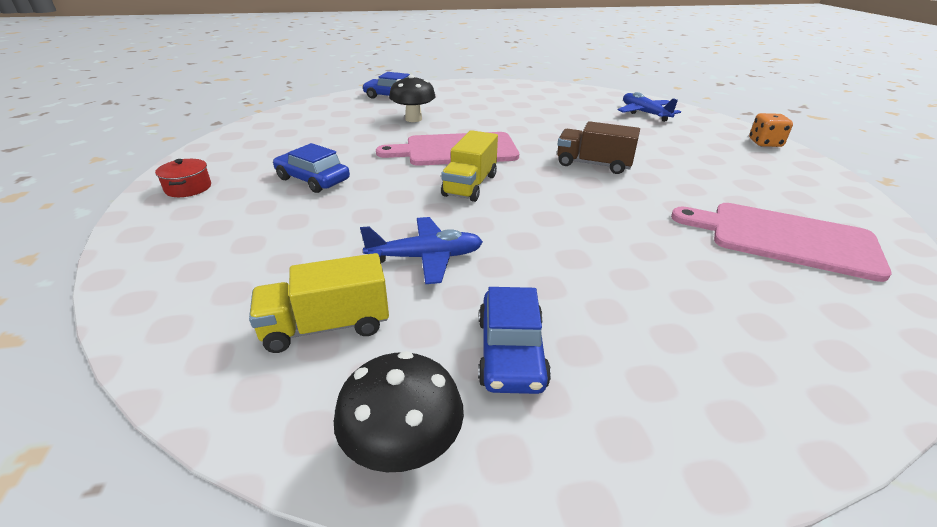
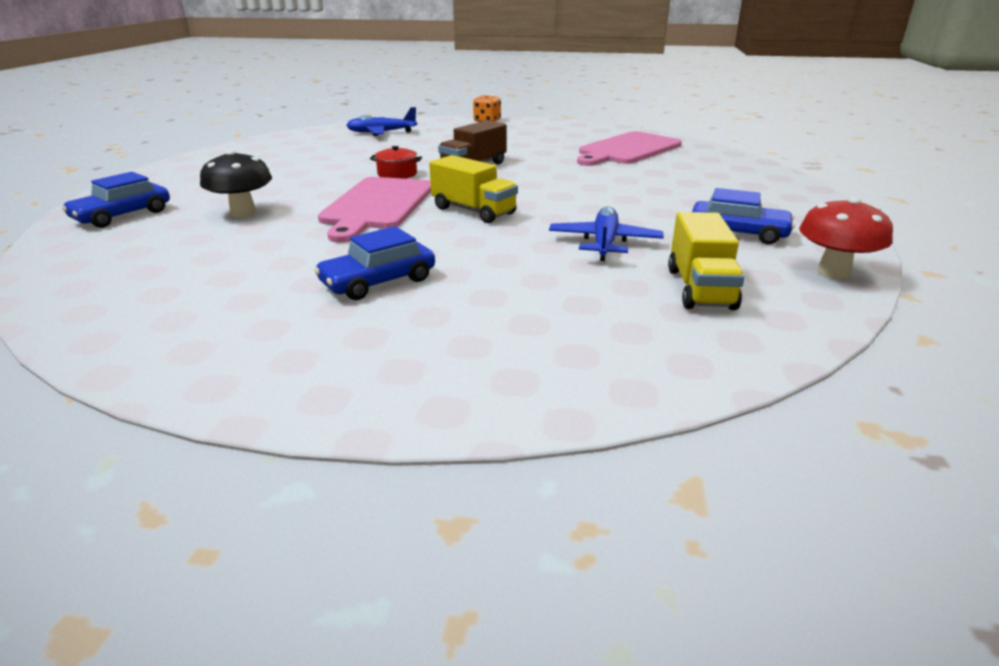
camera: 70 degrees left, 5 degrees down
(188, 188) = (309, 373): red pot -> red pot (397, 174)
(403, 450) = (833, 272): black mushroom -> red mushroom

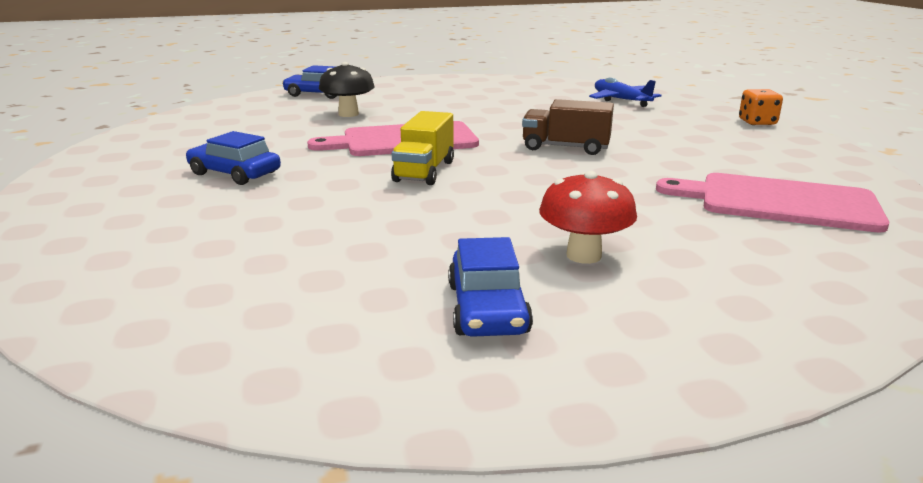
camera: 65 degrees right, 5 degrees down
(397, 174) = (498, 129): red pot -> none
(604, 243) = (381, 236): blue plane -> none
(700, 288) = (275, 299): yellow truck -> none
(833, 272) = (379, 392): red mushroom -> red mushroom (583, 255)

